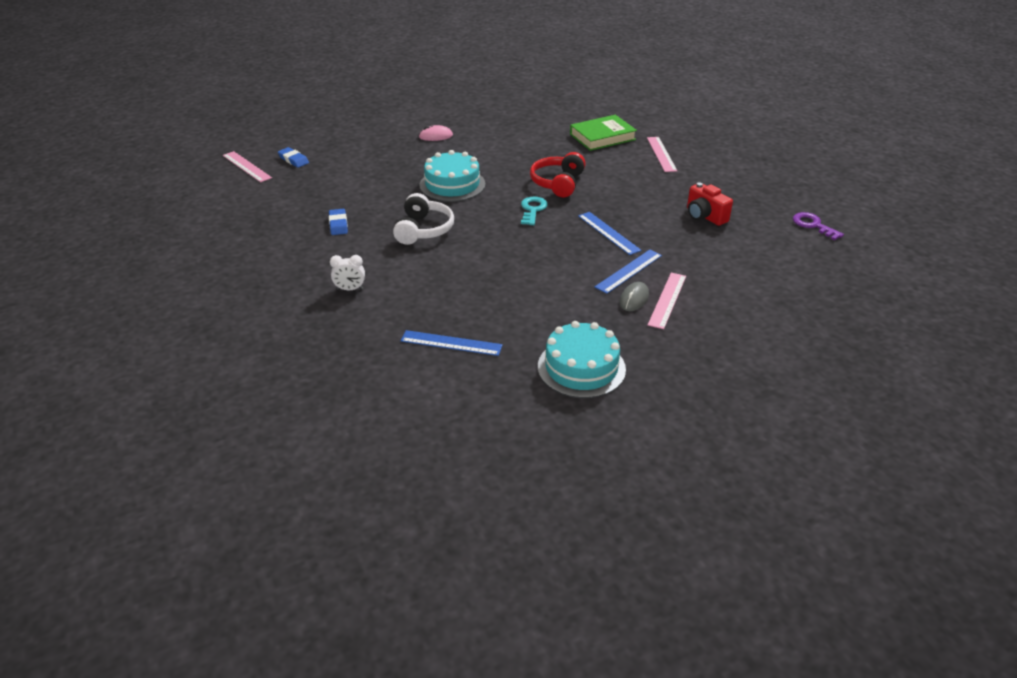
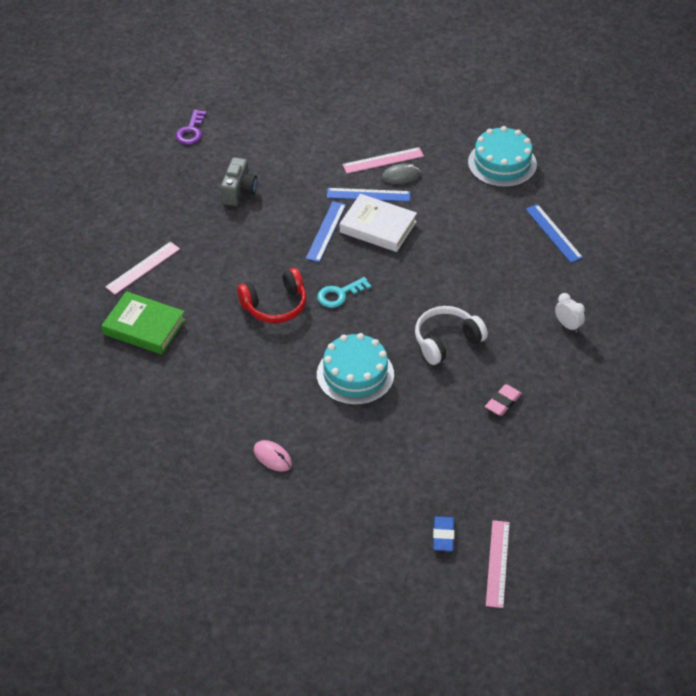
camera: 130 degrees left, 10 degrees up
(338, 224) = (503, 402): blue eraser -> pink eraser
(583, 257) = (378, 227): none -> white book
(705, 216) = (239, 191): red camera -> grey camera

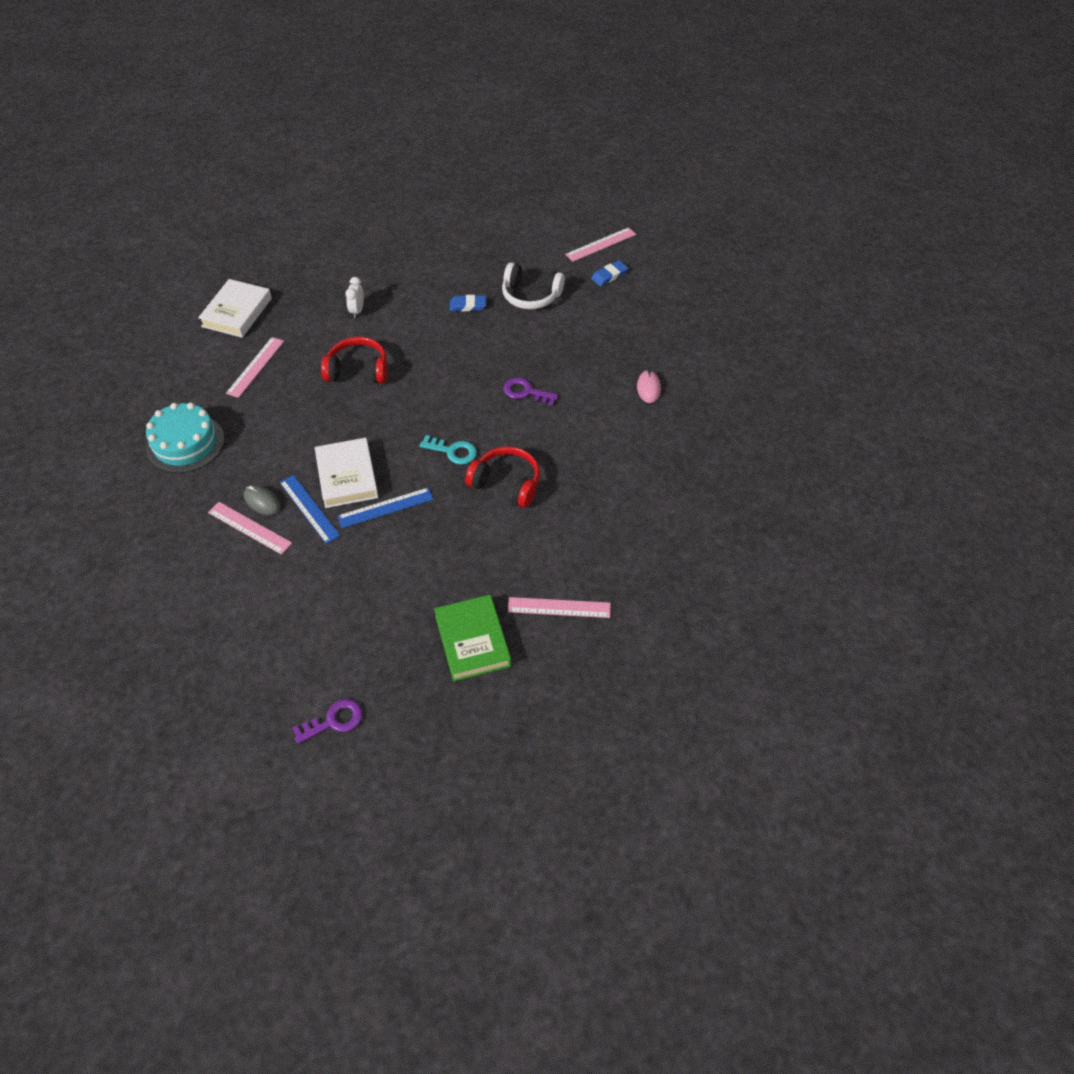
camera: 130 degrees left, 5 degrees up
(144, 327) = (621, 552): green book -> green book (473, 641)
(239, 191) = (391, 608): grey camera -> none
(355, 374) = (526, 392): turquoise cake -> purple key
(446, 341) = (439, 363): white headphones -> white headphones (530, 296)
(488, 288) = (358, 370): none -> red headphones
(503, 402) = (468, 305): pink eraser -> blue eraser
(553, 233) = (255, 367): blue ruler -> pink ruler
(638, 252) = (237, 312): none -> white book

